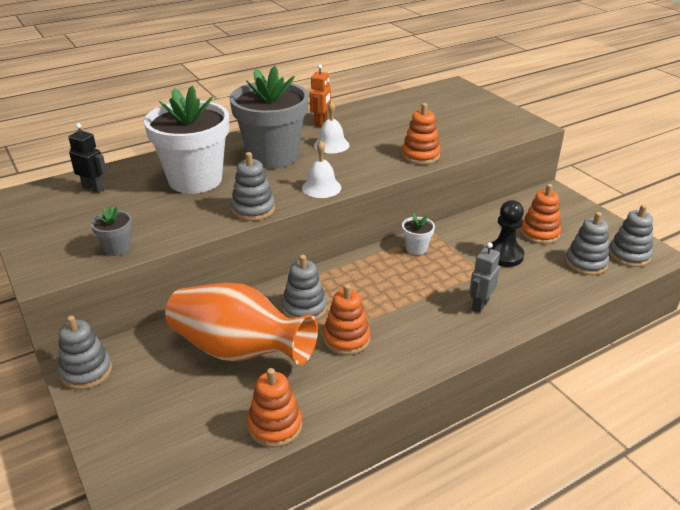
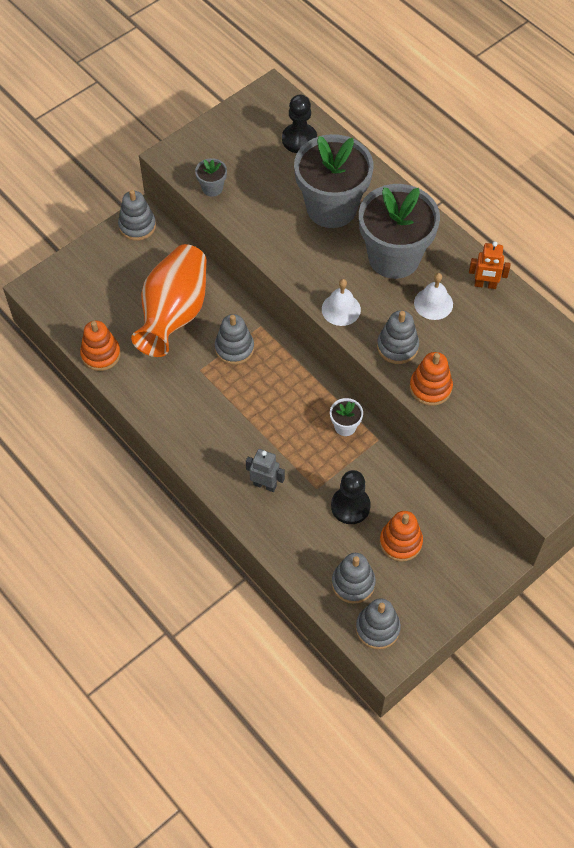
camera: 80 degrees right, 25 degrees up
(93, 188) = (299, 139): black robot -> black pawn
(195, 180) = (331, 208): white flower pot -> grey flower pot
(253, 209) = (289, 264): grey stacking toy -> grey stacking toy (397, 346)
(346, 339) = (200, 385): orange stacking toy -> none

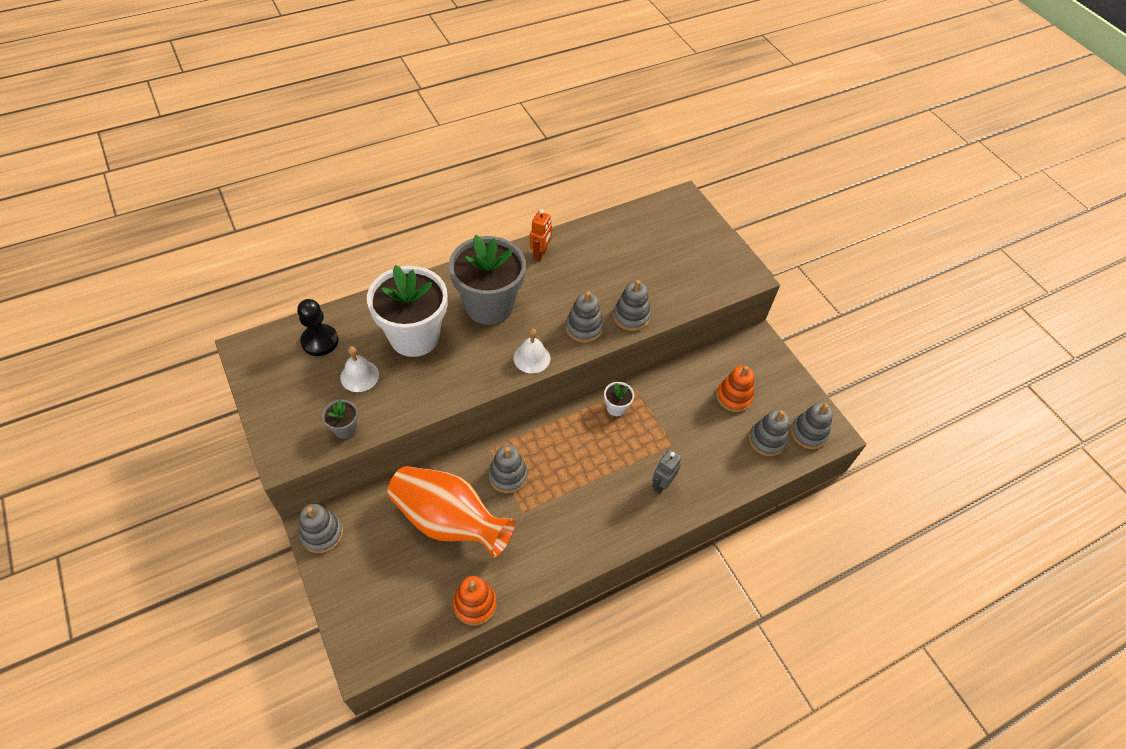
camera: 80 degrees left, 5 degrees down
(331, 208) = (414, 336): grey flower pot -> white flower pot
(350, 506) = (695, 424): black pawn -> none
(430, 387) = (631, 316): orange stacking toy -> grey stacking toy
(433, 303) = (547, 292): white bell -> white bell (359, 376)

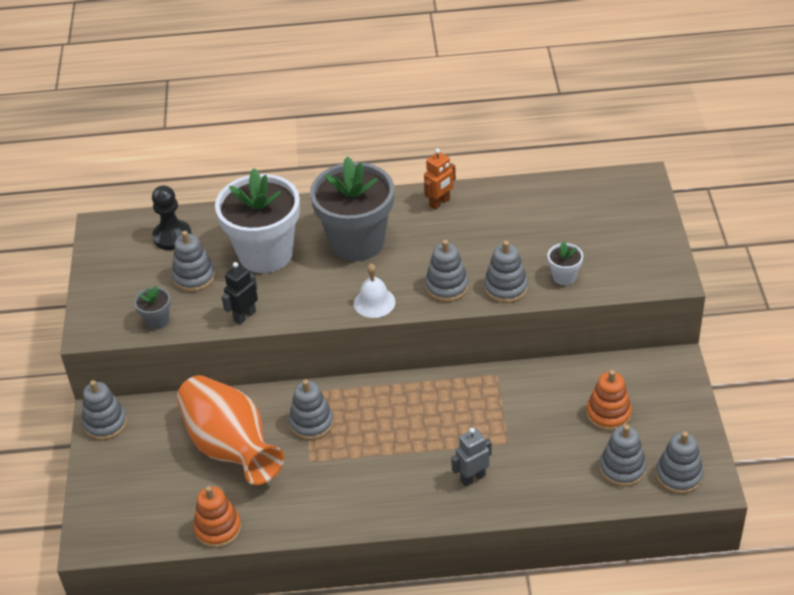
camera: 30 degrees right, 10 degrees down
(359, 376) = (194, 277): white bell -> grey stacking toy
(424, 401) = (244, 316): none -> black robot
(616, 408) = (464, 389): white flower pot -> white flower pot (564, 277)

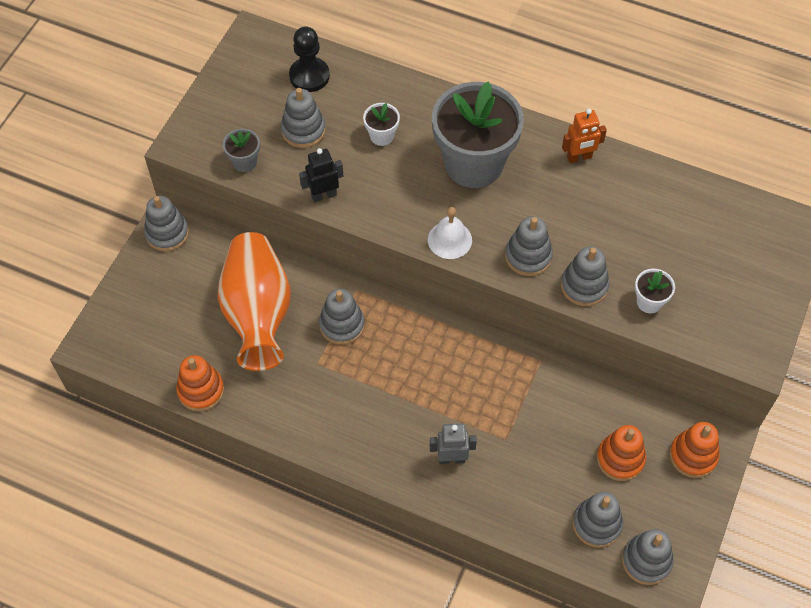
camera: 25 degrees right, 15 degrees up
(265, 254) = (382, 136): white flower pot -> white flower pot, size x0.42
(663, 385) = (693, 456): none -> orange stacking toy

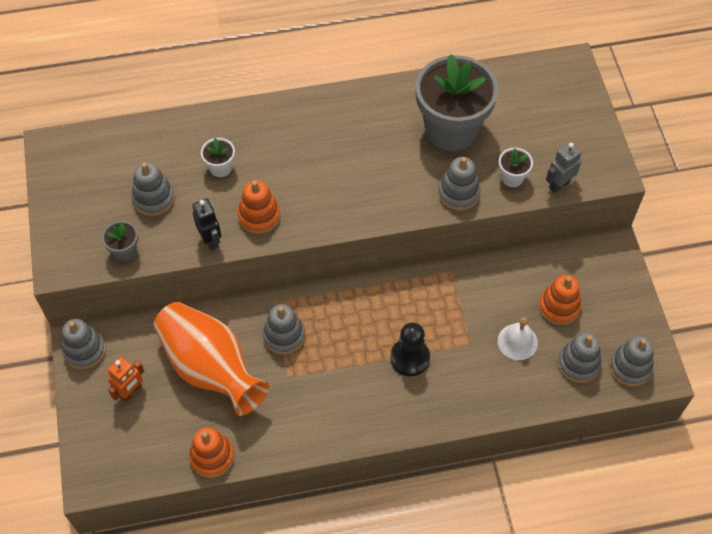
camera: 35 degrees left, 0 degrees up
(309, 76) = (124, 153): black pawn -> black pawn (410, 358)
(323, 195) = (211, 240): black robot -> black robot turned 120 degrees clockwise
(449, 240) = (335, 217): white bell -> white bell (517, 341)
(451, 458) = (443, 383): grey robot -> grey robot (559, 184)
(473, 164) = (308, 149): grey flower pot -> grey flower pot (451, 129)
(528, 256) = (402, 195): grey stacking toy -> none
(579, 157) = (382, 100): orange robot -> orange robot (131, 392)
(693, 456) = (604, 273): orange stacking toy -> orange stacking toy (259, 216)

